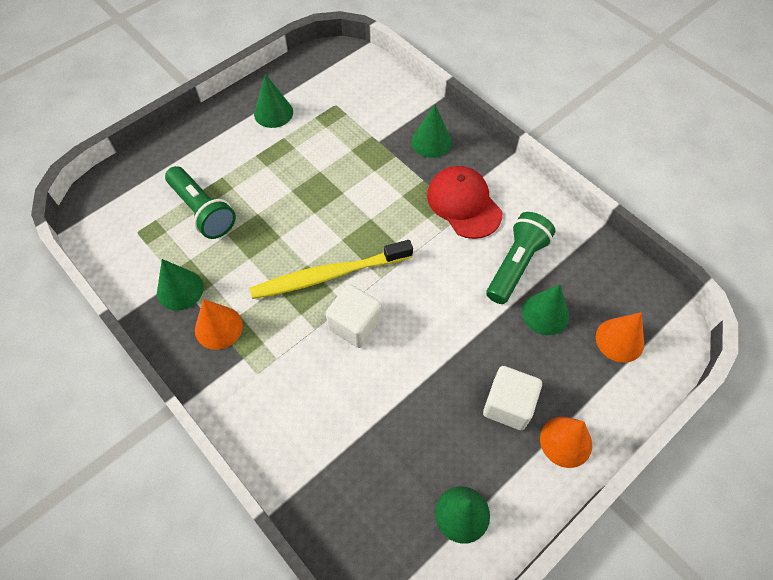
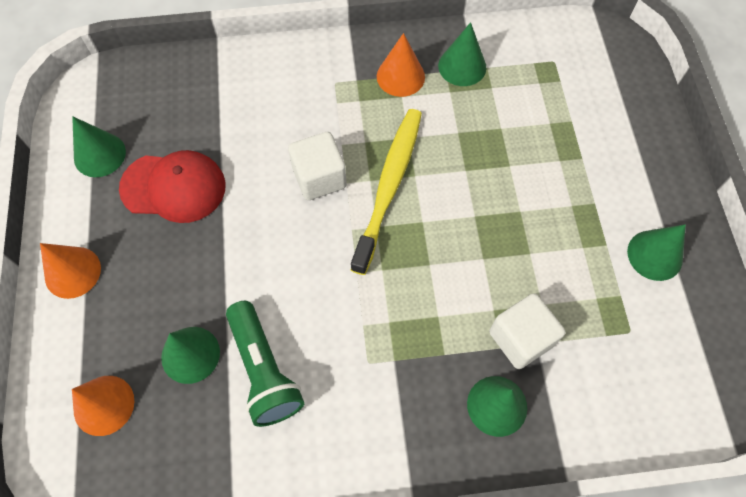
camera: 125 degrees right, 5 degrees up
(202, 211) = (545, 121): green flashlight -> none
(464, 204) = (380, 375): red cap -> red cap (174, 187)
(508, 405) = (142, 250): white cube -> white cube (520, 338)

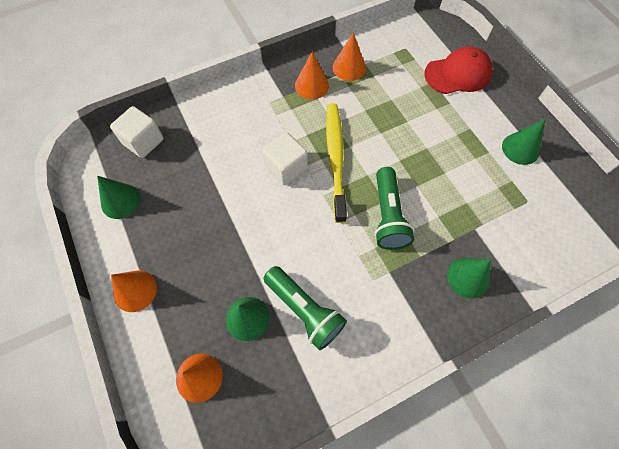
camera: 20 degrees left, 0 degrees up
(174, 187) = (186, 206): red cap -> red cap (458, 74)
(425, 286) = (388, 216): none -> green flashlight
(462, 66) = (349, 67): green cone -> orange cone
(520, 338) = (463, 229): white cube -> white cube (143, 142)

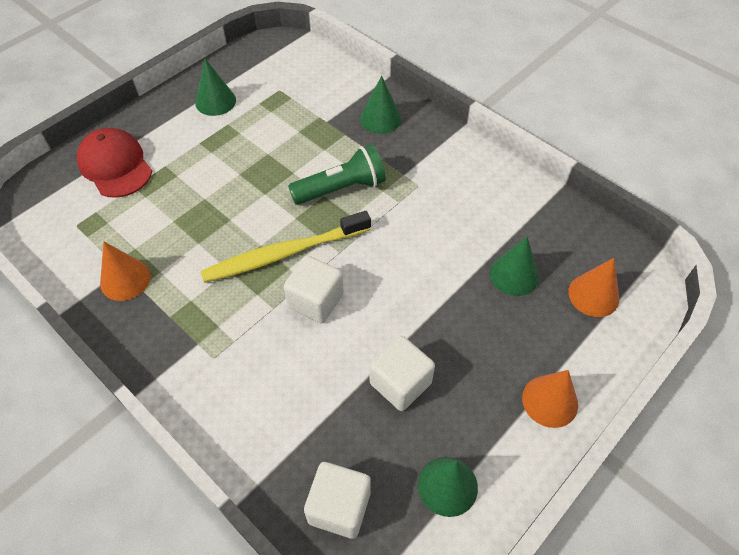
camera: 110 degrees left, 10 degrees down
(199, 199) = (400, 383): none -> white cube
(304, 310) = (478, 230): green flashlight -> none
(311, 85) = (169, 314): orange cone -> none

